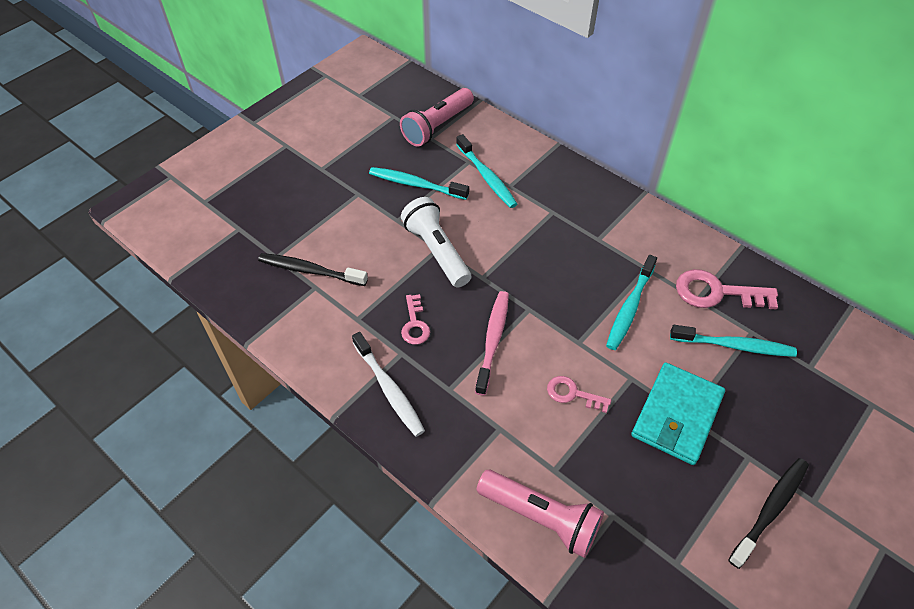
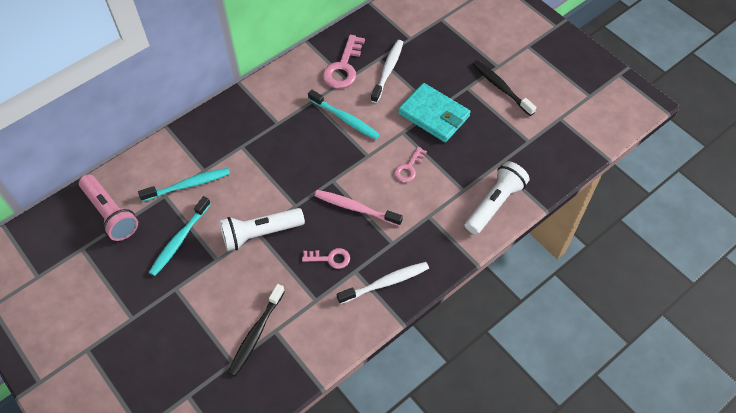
camera: 80 degrees left, 5 degrees up
(541, 517) = (494, 204): pink flashlight -> white flashlight
(734, 346) = (388, 70): turquoise toothbrush -> white toothbrush

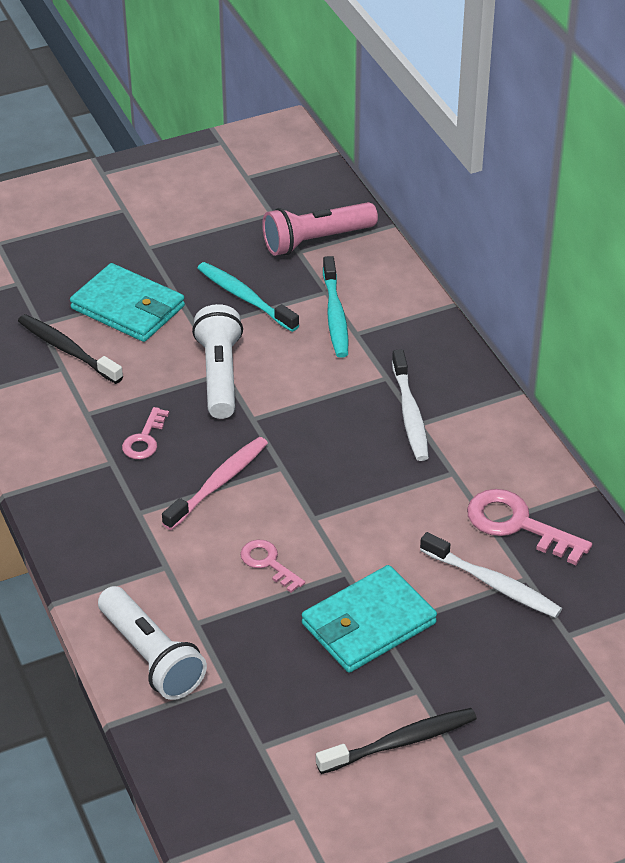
camera: 105 degrees right, 15 degrees down
(203, 309) = (128, 308): none -> turquoise wallet
(345, 119) = (399, 505): turquoise toothbrush -> none
(385, 283) = (76, 490): white toothbrush -> white toothbrush (410, 413)

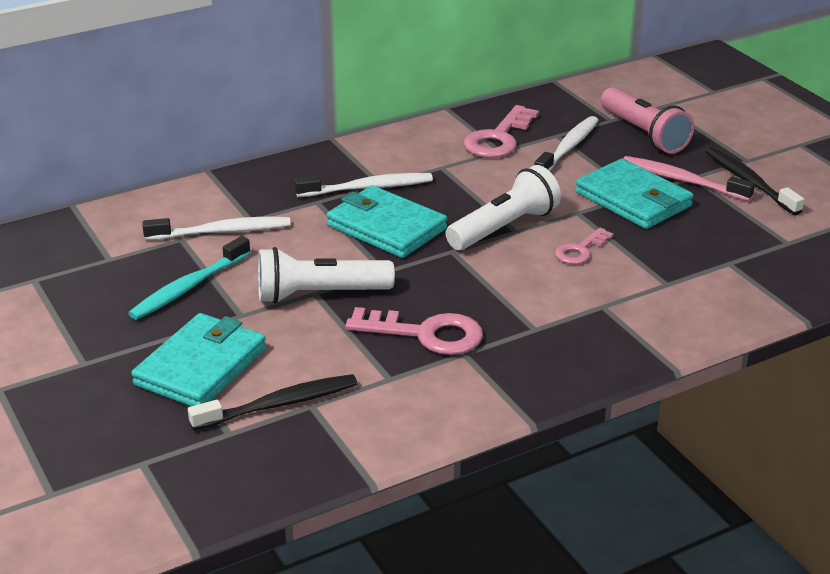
camera: 95 degrees left, 10 degrees down
(67, 350) = (279, 404): black toothbrush -> black toothbrush turned 150 degrees counterclockwise
(144, 439) = (426, 334): pink key -> pink key, size x1.69
(151, 656) = (718, 304): white flashlight -> white flashlight (504, 228)
(218, 483) = (482, 284): pink toothbrush -> pink toothbrush (682, 180)
(316, 240) = (92, 248): pink flashlight -> pink flashlight (643, 134)
(331, 423) = (386, 227): none -> turquoise wallet
(335, 315) = (222, 232): turquoise toothbrush -> white toothbrush

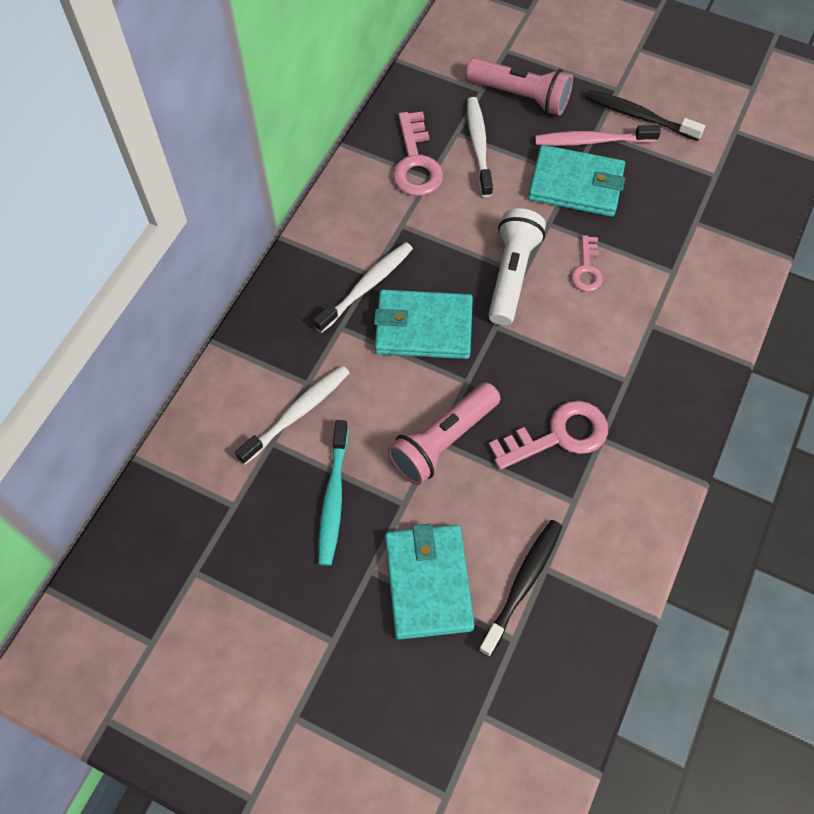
camera: 35 degrees left, 30 degrees up
(319, 294) = (443, 441): white flashlight -> pink flashlight

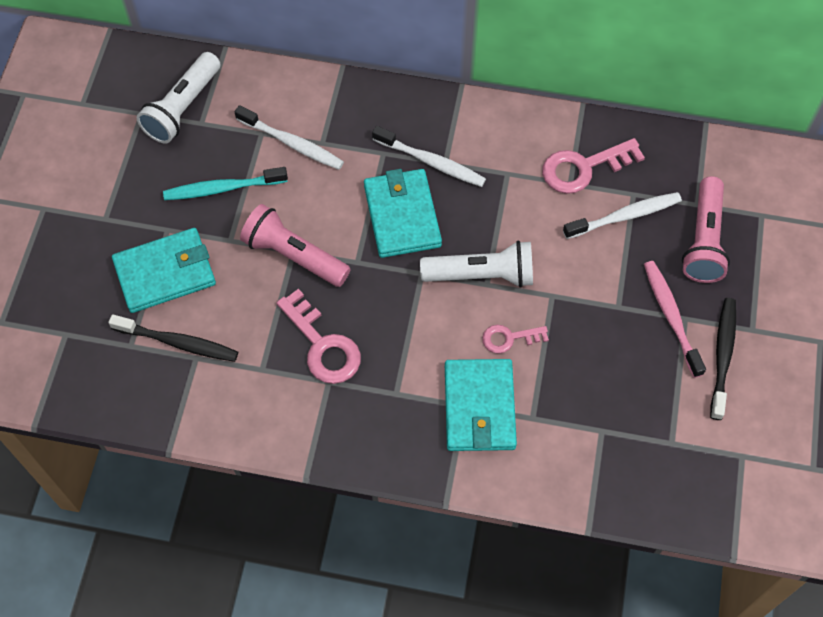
camera: 75 degrees right, 0 degrees up
(204, 522) = (183, 108): none -> white flashlight
(576, 185) = (608, 311): turquoise wallet -> turquoise wallet (479, 407)

